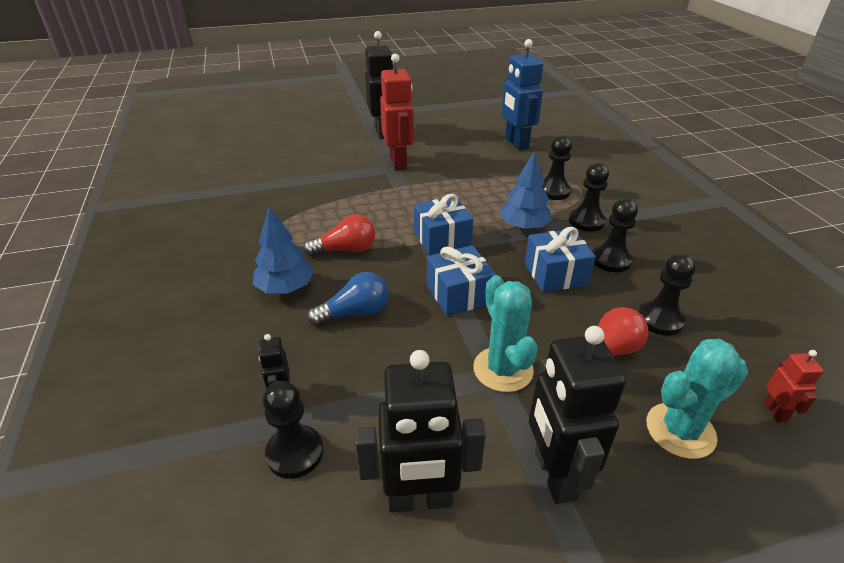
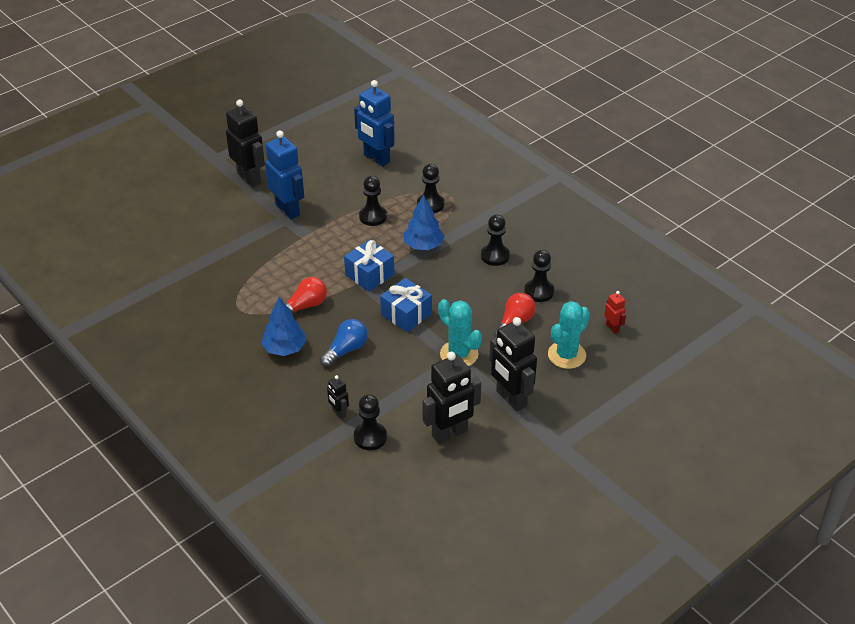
camera: 25 degrees left, 5 degrees up
(398, 162) = (288, 210): red robot -> blue robot
(555, 274) = (462, 278): blue gift -> none
(586, 221) = (466, 227): black pawn -> black pawn (373, 216)

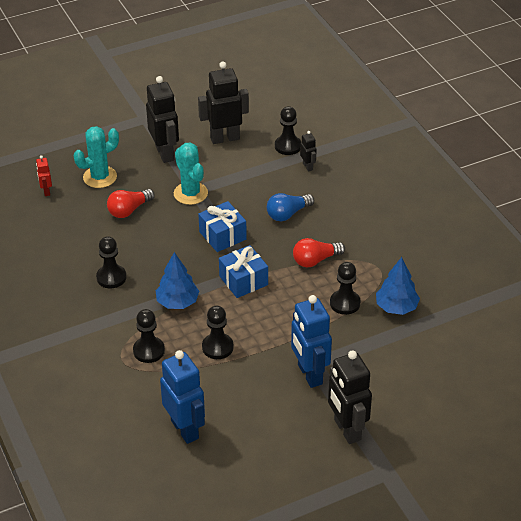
camera: 165 degrees left, 0 degrees up
(285, 348) = (342, 225): blue tree -> blue tree (396, 307)
(539, 291) = (90, 234): black pawn -> black pawn (345, 303)

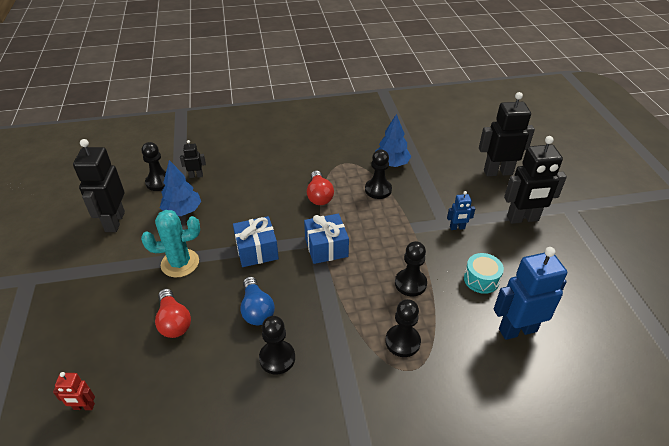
camera: 75 degrees left, 0 degrees up
(100, 177) = (98, 341): turquoise cactus -> none
(165, 153) = (101, 272): black robot -> black robot (498, 172)
(177, 302) = (338, 304): blue tree -> blue tree (182, 211)
(240, 399) = (481, 279): none -> turquoise drum
(288, 214) = (251, 200): blue light bulb -> blue light bulb (257, 310)
(309, 374) = (457, 228): blue robot -> blue robot, size x0.48

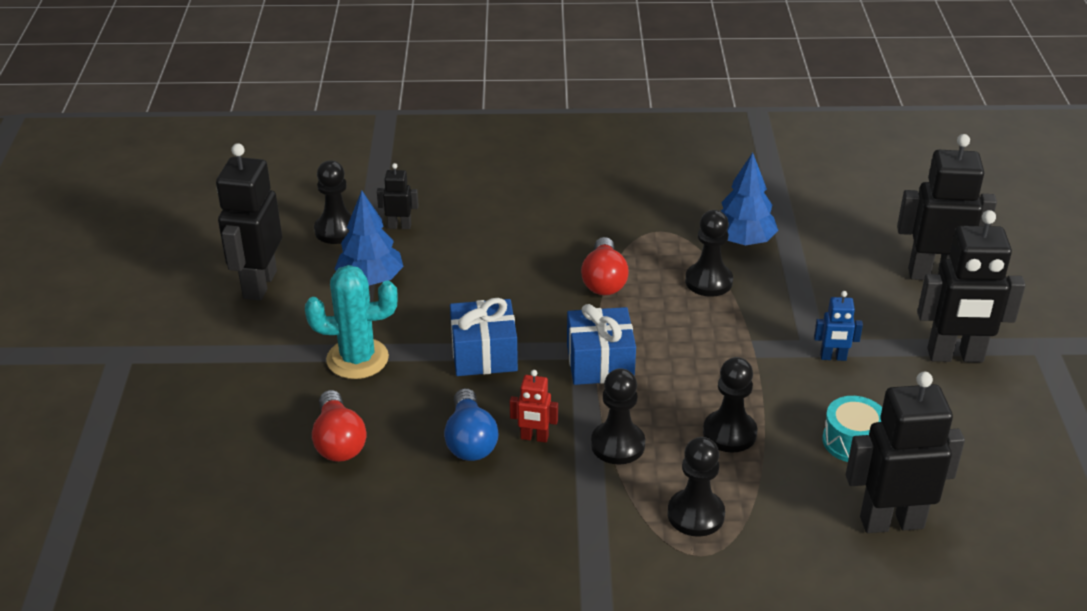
camera: 10 degrees right, 5 degrees down
(84, 407) = (196, 537): red robot -> red robot (534, 437)
(277, 358) = (491, 511): black pawn -> black pawn (618, 445)
(517, 330) = (891, 522): blue robot -> black robot

